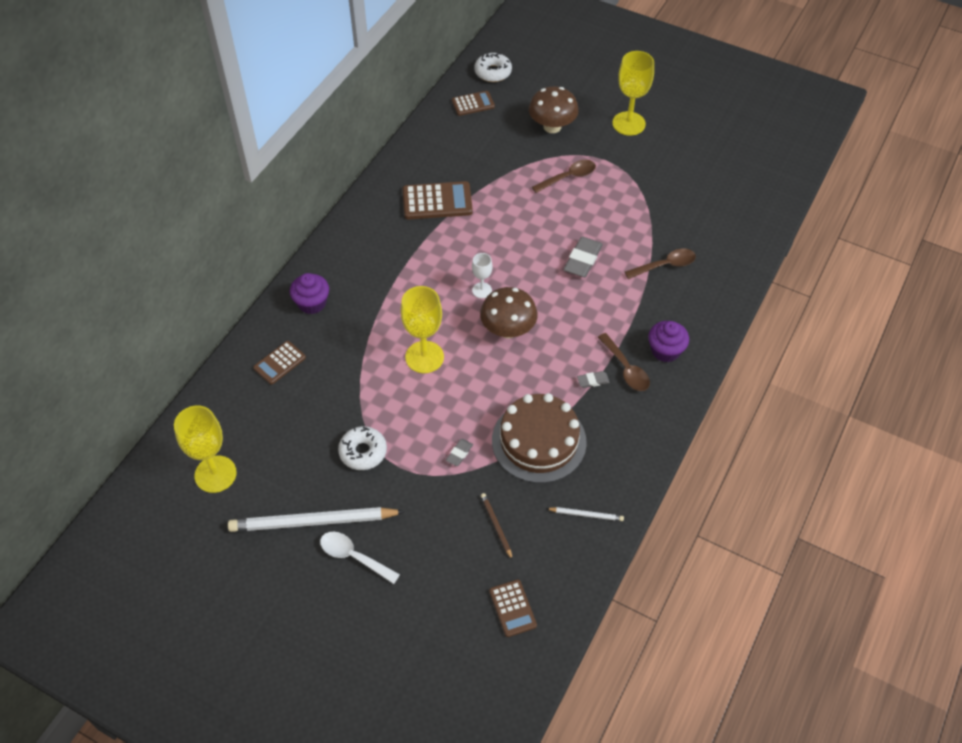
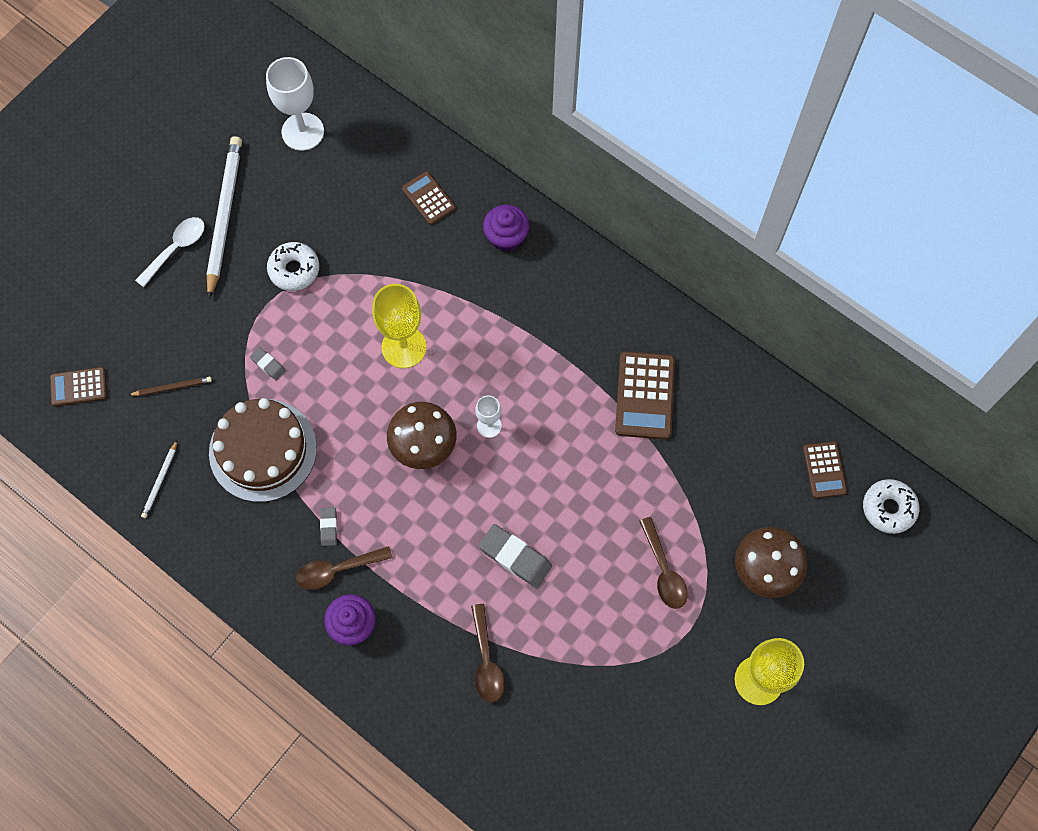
camera: 100 degrees right, 15 degrees up
(215, 474) = (303, 132): yellow goblet -> white goblet

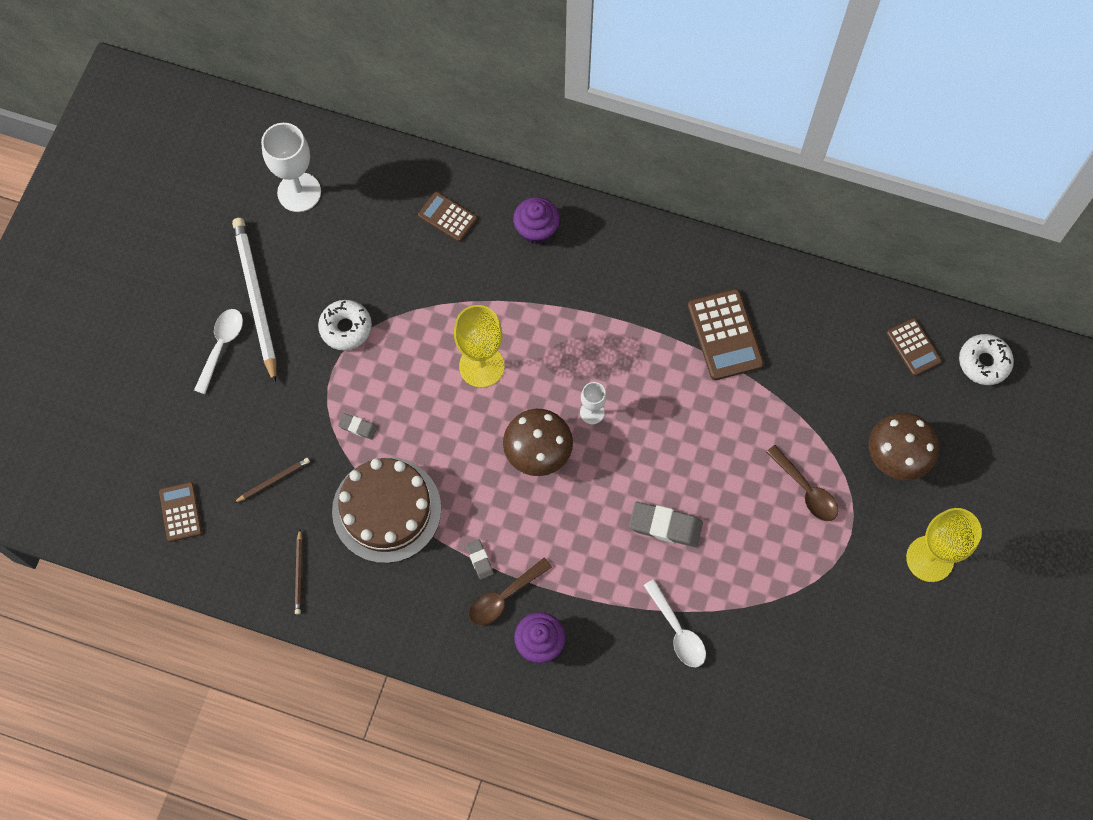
camera: 20 degrees left, 0 degrees up
(78, 387) = (180, 512): brown calculator -> brown calculator turned 105 degrees clockwise
(160, 481) = (299, 573): white pencil -> brown pencil
(486, 661) = (677, 631): brown spoon -> white spoon

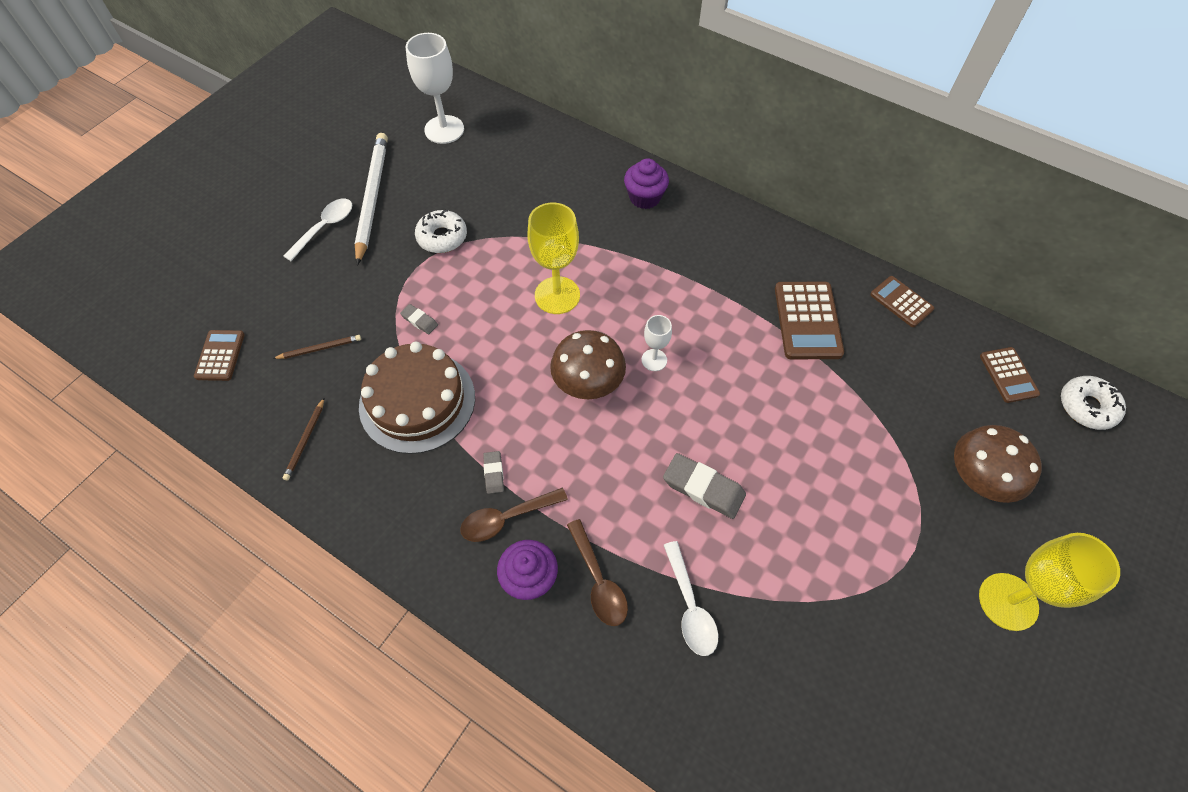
camera: 15 degrees right, 10 degrees down
(447, 217) = (566, 172): brown calculator -> brown calculator (901, 302)
(806, 490) = (869, 489): brown spoon -> brown spoon (598, 581)

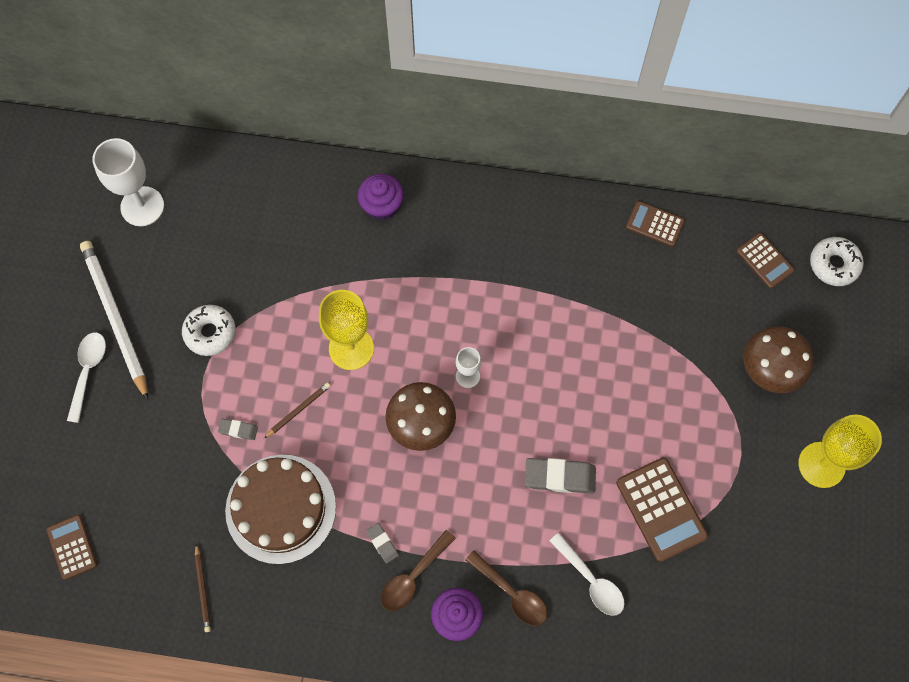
camera: 25 degrees left, 10 degrees up
(320, 348) = (162, 498): brown pencil -> brown pencil (298, 410)
(807, 321) = (583, 278): brown calculator -> brown calculator (661, 509)

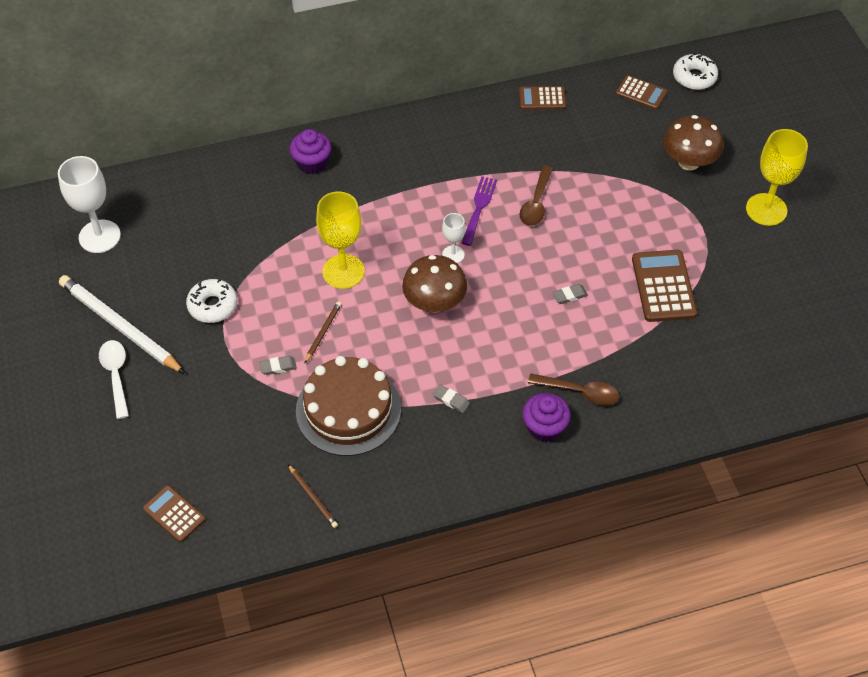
camera: 25 degrees left, 15 degrees down
(413, 577) = (491, 413): brown spoon -> brown spoon (536, 203)
(521, 331) = (479, 208): none -> purple fork
(559, 477) = (569, 295): grey eraser -> grey eraser, size x0.53
(591, 580) = (638, 357): white spoon -> none
(661, 509) = (663, 286): brown calculator -> brown calculator turned 135 degrees counterclockwise

